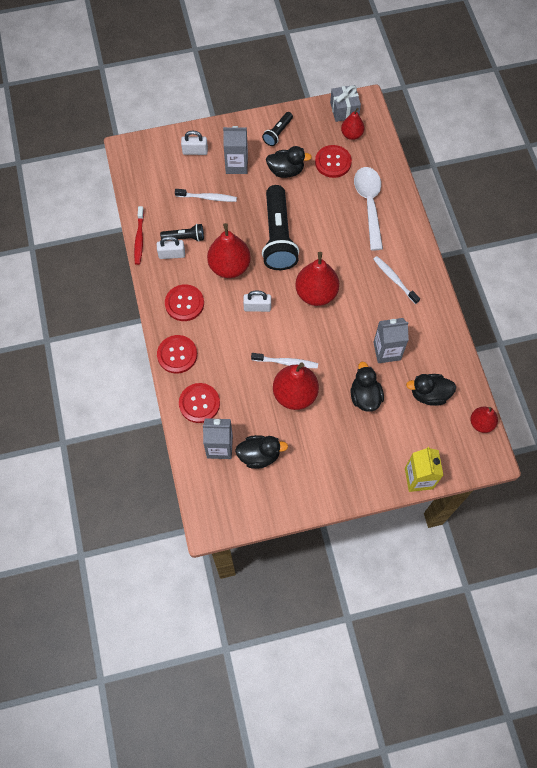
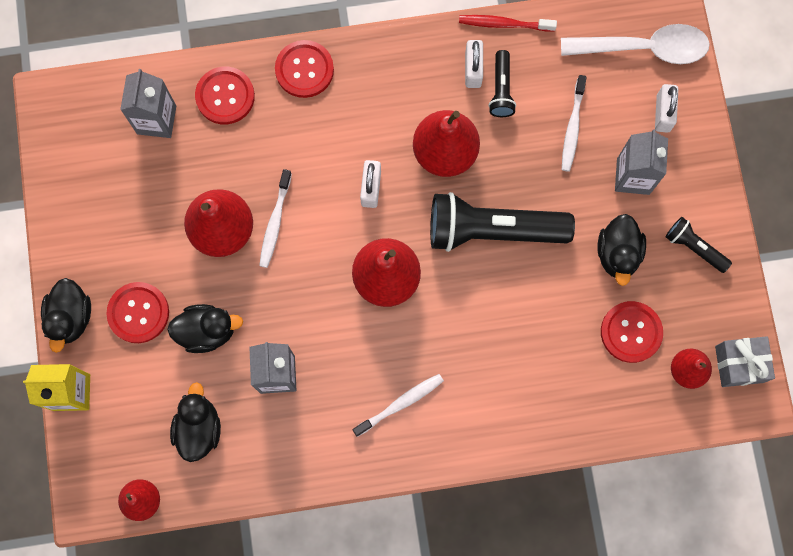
camera: 95 degrees right, 10 degrees up
(184, 303) = (387, 84): red button -> red button (138, 313)
(259, 455) = (137, 172): black duck -> black duck (71, 317)
(369, 204) = (544, 382): white spoon -> white spoon (644, 48)

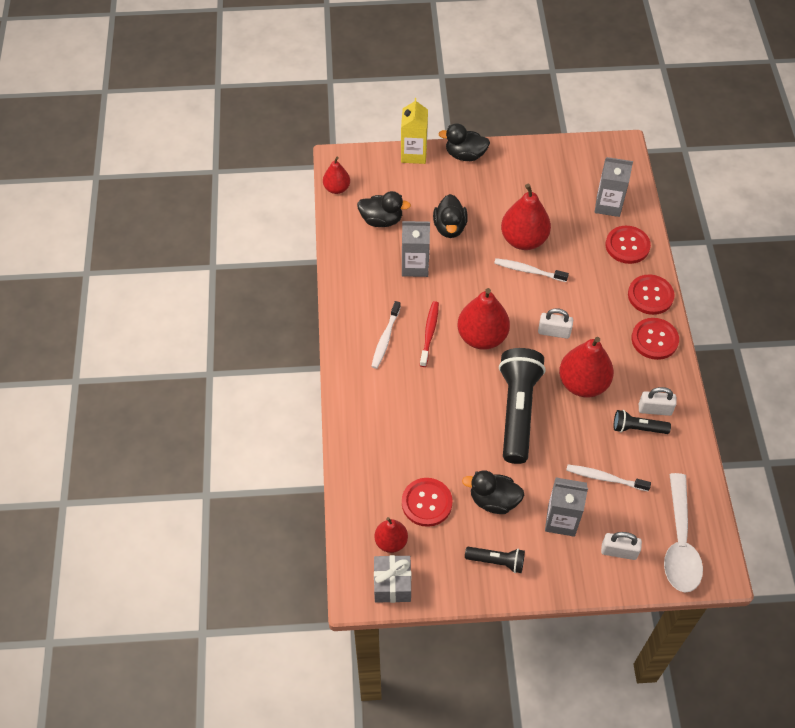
camera: 95 degrees right, 20 degrees down
(138, 313) = (465, 190): red button -> red button (654, 339)
(400, 404) = (385, 339): white toothbrush -> white toothbrush turned 45 degrees clockwise
(504, 24) = (696, 436): red toothbrush -> red toothbrush (429, 333)
(694, 247) = (496, 561): black flashlight -> black flashlight turned 60 degrees clockwise

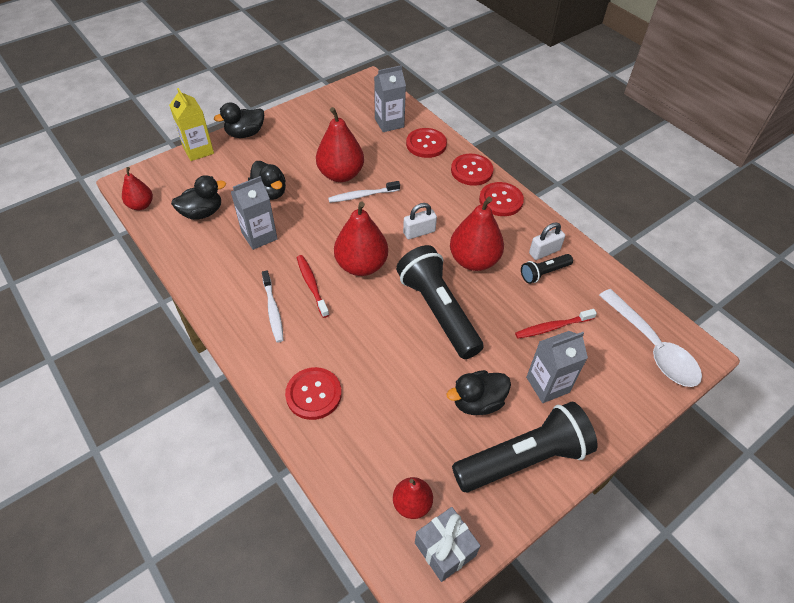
camera: 35 degrees left, 5 degrees down
(426, 503) = (418, 442): red button -> red button (313, 394)
(496, 561) = (524, 459): black flashlight -> black flashlight, size x2.07
(605, 478) = (552, 327): white toothbrush -> red toothbrush
(619, 551) = (614, 383): white padlock -> none

